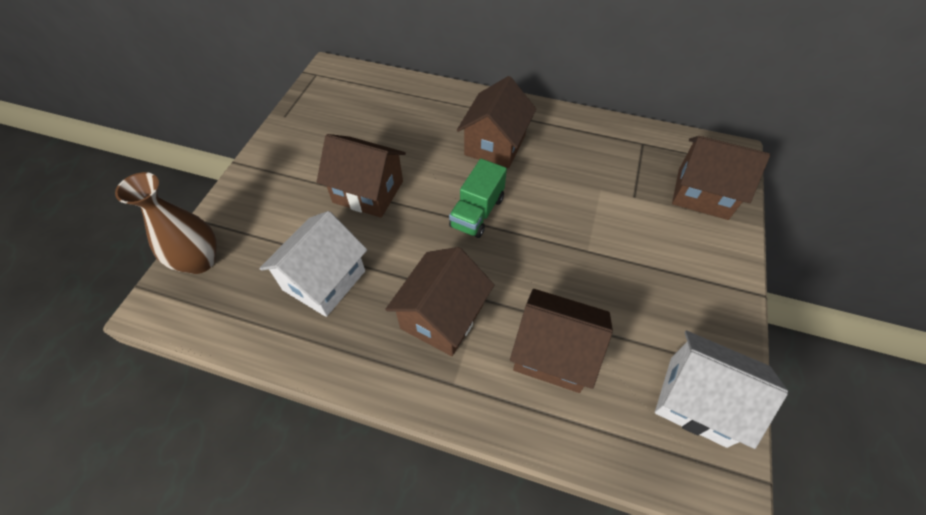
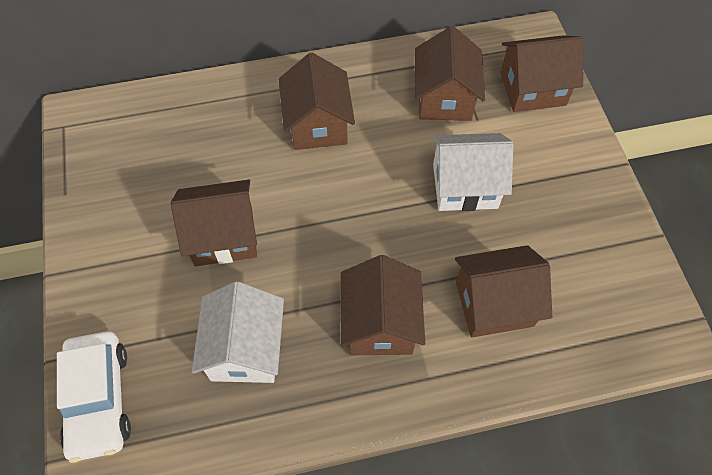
camera: 30 degrees left, 5 degrees up
(200, 261) = (99, 399): brown vase -> white car
(477, 212) = (346, 205): green truck -> none
(615, 168) = (444, 98): none -> brown house
(697, 400) = (623, 281): white house -> white house (465, 186)

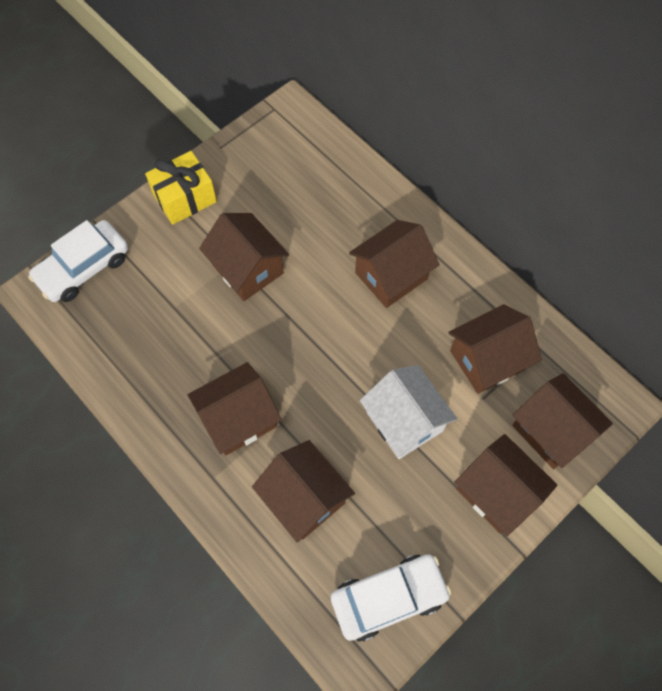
camera: 60 degrees right, 5 degrees up
(96, 255) = (185, 198): none -> yellow gift
(245, 349) = (167, 336): white house -> none
(566, 153) = (497, 492): none -> brown house
(621, 281) = (388, 597): none -> white car

